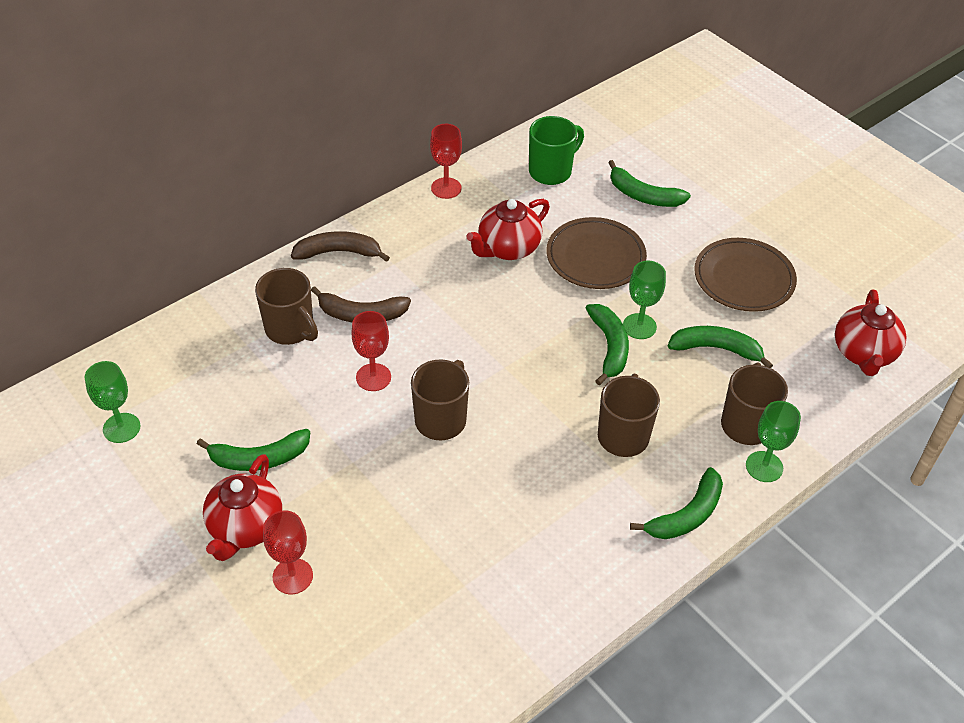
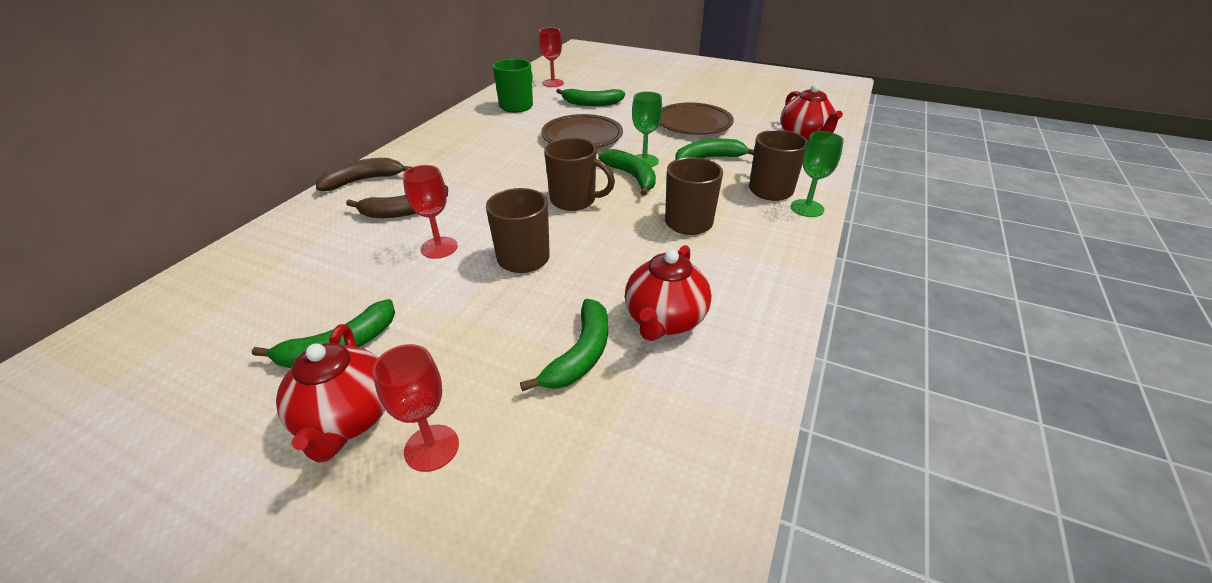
camera: 25 degrees left, 10 degrees down
(121, 428) = (143, 375): green goblet -> none
(290, 329) = (336, 238): brown mug -> brown mug (574, 200)
(446, 188) = (440, 129): red goblet -> red goblet (553, 83)
(508, 248) = (511, 147): red teapot -> red teapot (664, 320)
(686, 515) = (783, 254): green banana -> green banana (580, 354)

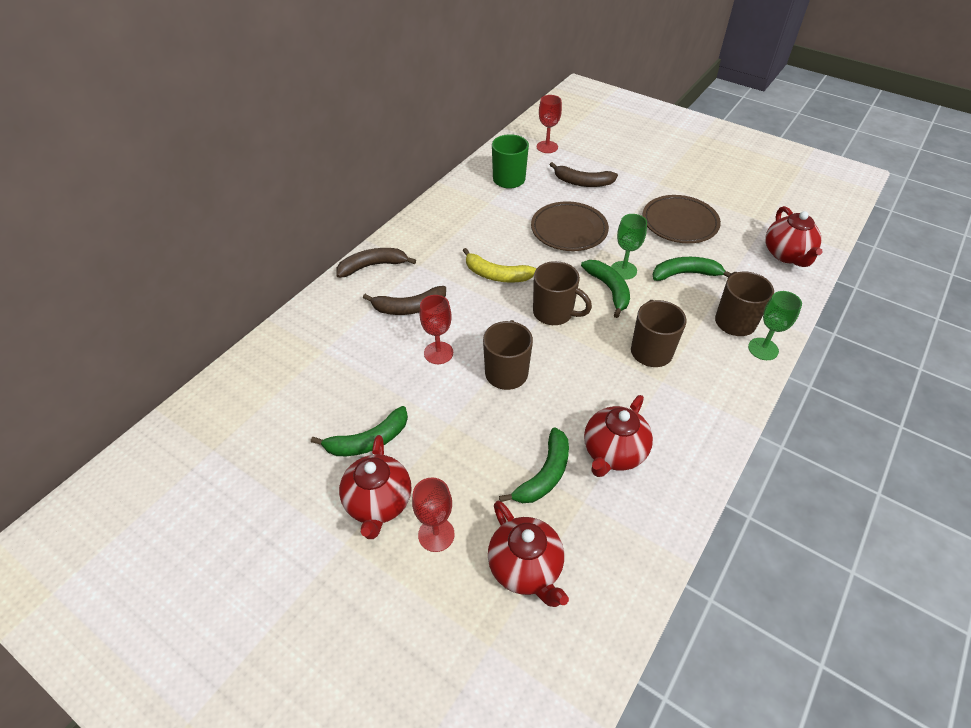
camera: 10 degrees right, 10 degrees up
(507, 176) = (496, 275): none -> yellow banana
(566, 472) = (525, 568): none -> red teapot
(591, 103) = (582, 182): green banana -> brown banana

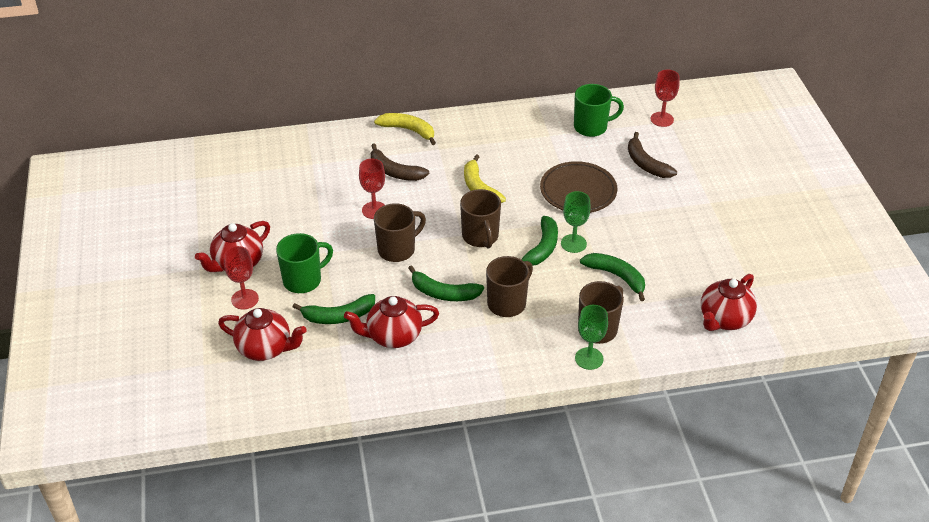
camera: 45 degrees right, 5 degrees down
(368, 441) = (273, 229): green banana -> green banana (443, 293)
(372, 266) = (408, 130): brown banana -> yellow banana
(466, 467) = (303, 280): none -> green mug
(525, 568) = (265, 348): red teapot -> red teapot turned 90 degrees counterclockwise
(679, 223) = (675, 241): brown plate -> none

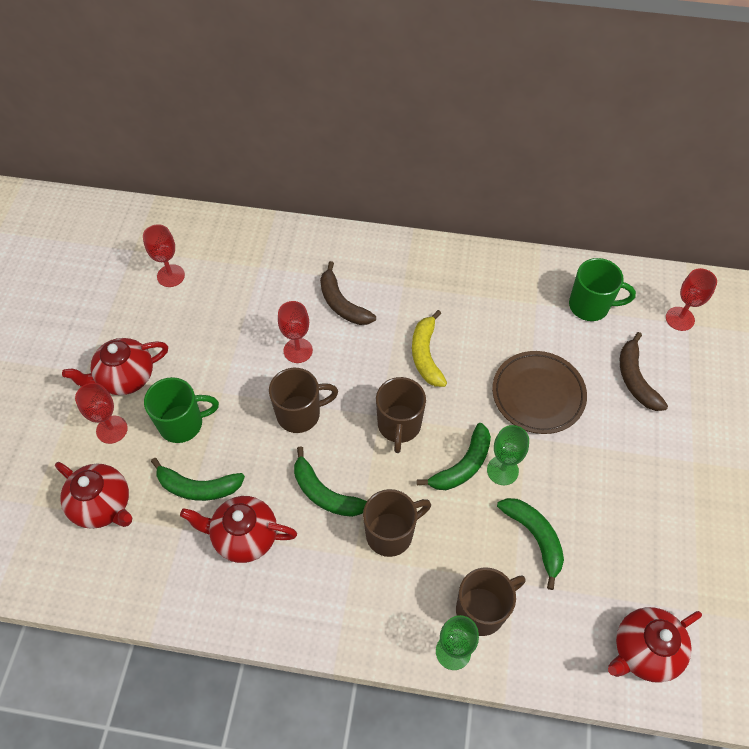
camera: 20 degrees right, 15 degrees up
(238, 187) = (171, 276): none -> red goblet
(408, 130) = (380, 251): yellow banana -> none

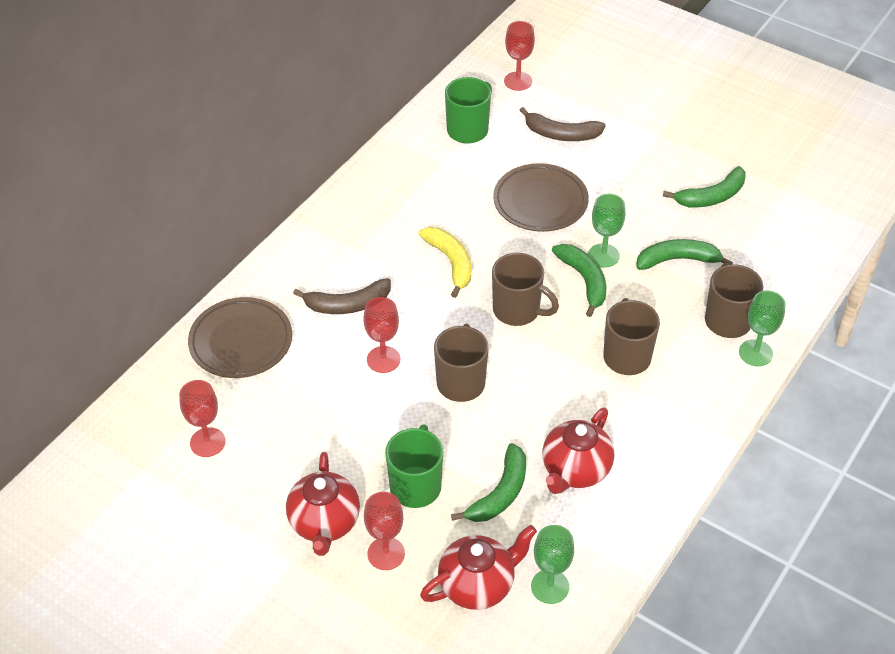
camera: 65 degrees left, 10 degrees down
(118, 560) = (550, 586): none -> green goblet
(271, 254) = (241, 342): none -> brown plate
(325, 493) = (561, 391): green banana -> green banana (711, 196)
(426, 355) = (450, 262): yellow banana -> yellow banana turned 135 degrees counterclockwise
(644, 651) = (803, 234): red teapot -> none

